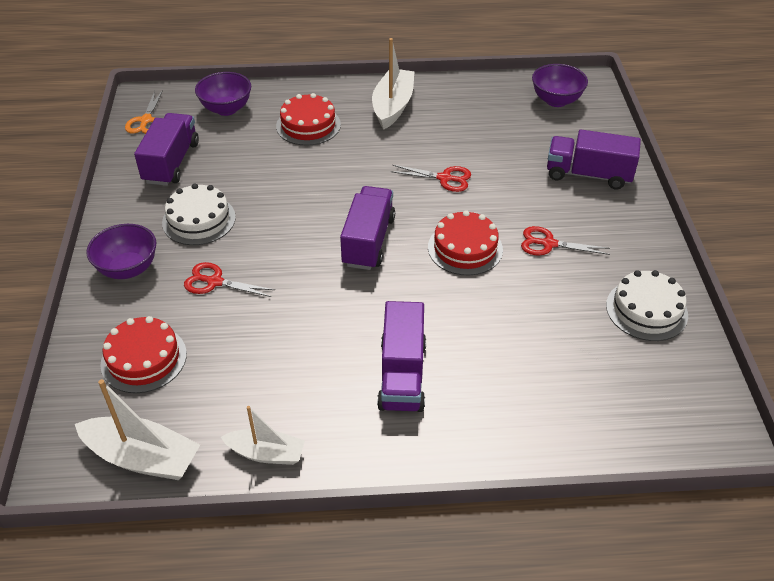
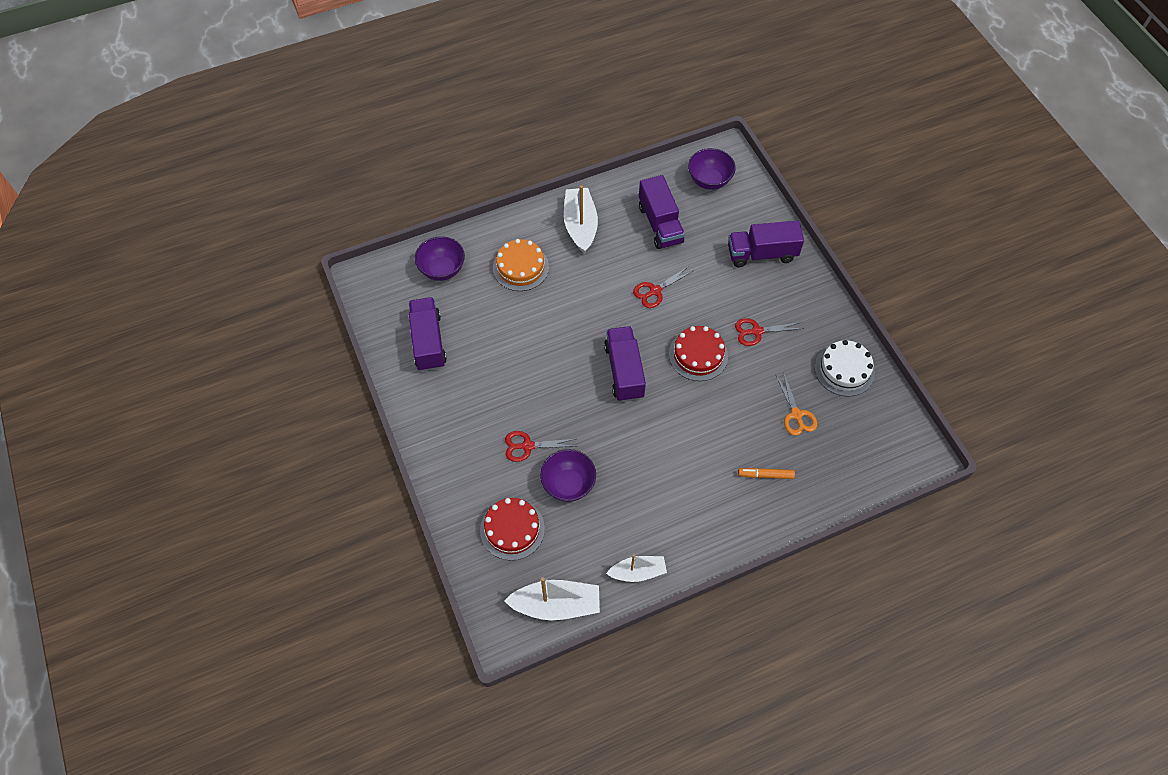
camera: 20 degrees left, 15 degrees up
(128, 269) = (454, 456): purple bowl -> purple bowl (568, 484)
(146, 120) = (380, 303): orange scissors -> orange scissors (796, 415)
(199, 220) = (483, 392): white cake -> none
(308, 125) = (520, 267): red cake -> orange cake
(402, 375) = (700, 480): purple truck -> purple truck (660, 224)
(444, 178) = (655, 291): red scissors -> red scissors turned 150 degrees clockwise
(491, 394) = (766, 475): none -> orange marker

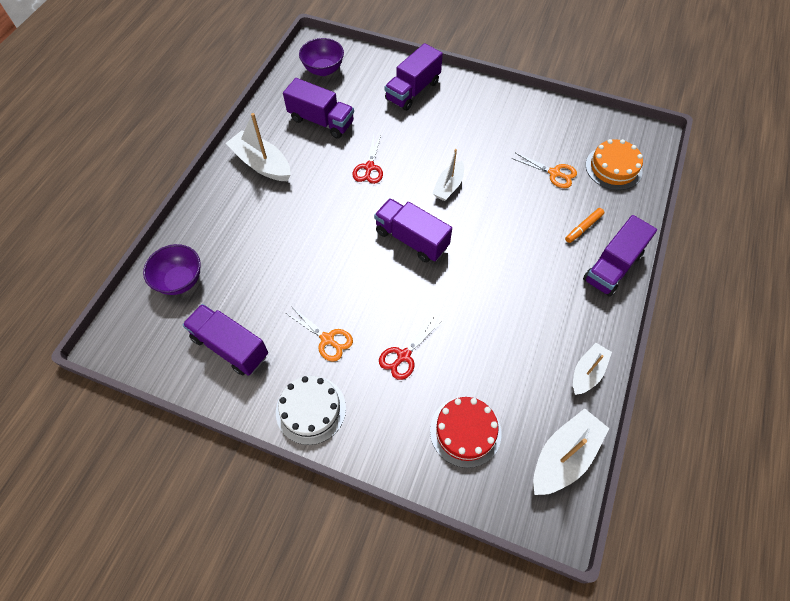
camera: 45 degrees left, 0 degrees up
(491, 391) = (327, 339): none -> orange scissors
(520, 267) = (247, 228): orange cake -> orange cake (613, 168)
(568, 484) = (466, 356): purple bowl -> none
(698, 355) = (448, 186): red cake -> white boat
(750, 522) = (612, 267): none -> purple truck
(756, 331) = (467, 141): red scissors -> none
(844, 370) = (547, 122): white cake -> white cake (311, 409)

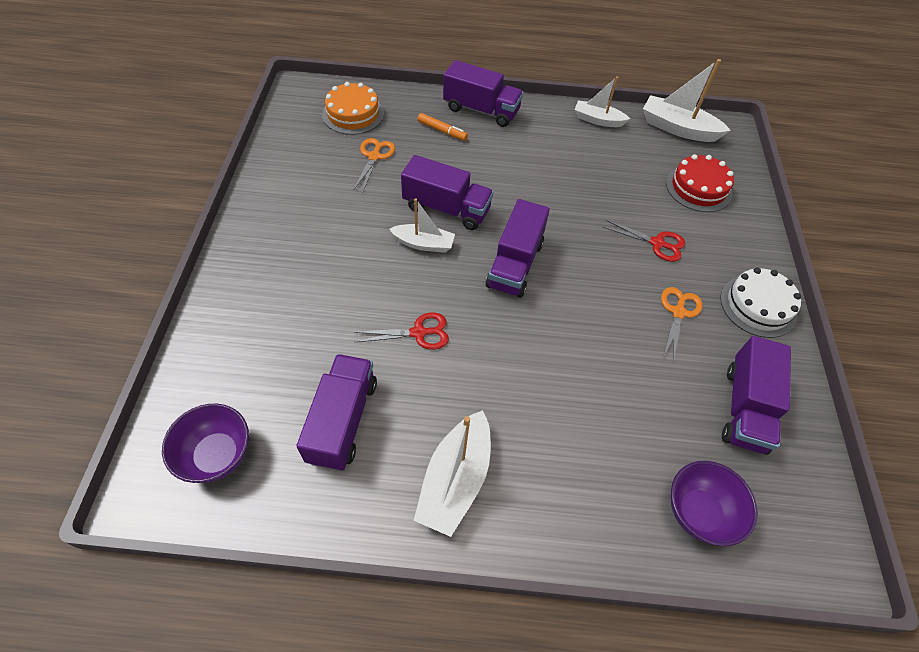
camera: 110 degrees left, 5 degrees down
(413, 91) = (254, 314): purple truck -> purple truck (446, 208)

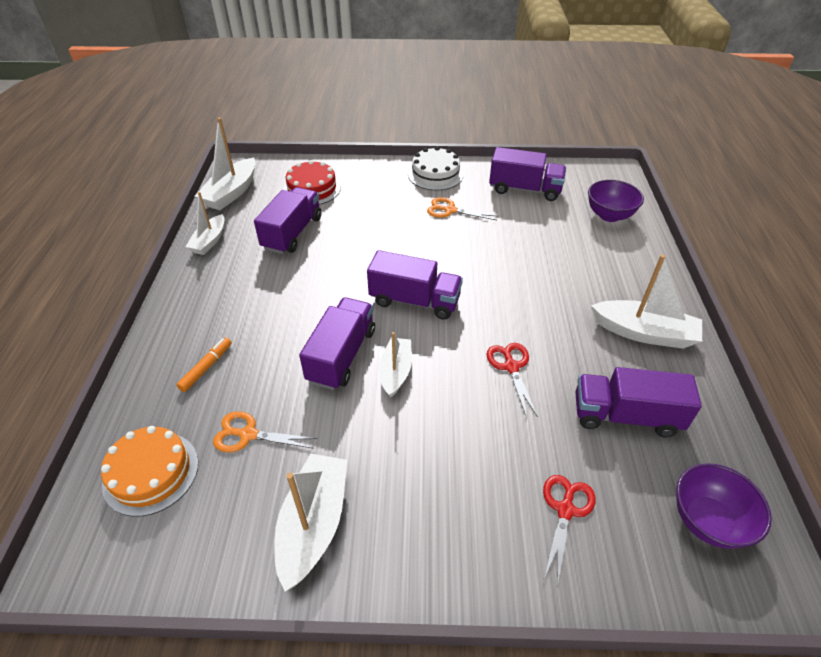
camera: 90 degrees left, 10 degrees down
(293, 192) = (314, 524): none -> white boat
(481, 110) = (173, 332): purple truck -> purple truck (292, 233)
(657, 243) = (379, 215): red scissors -> red scissors (565, 510)

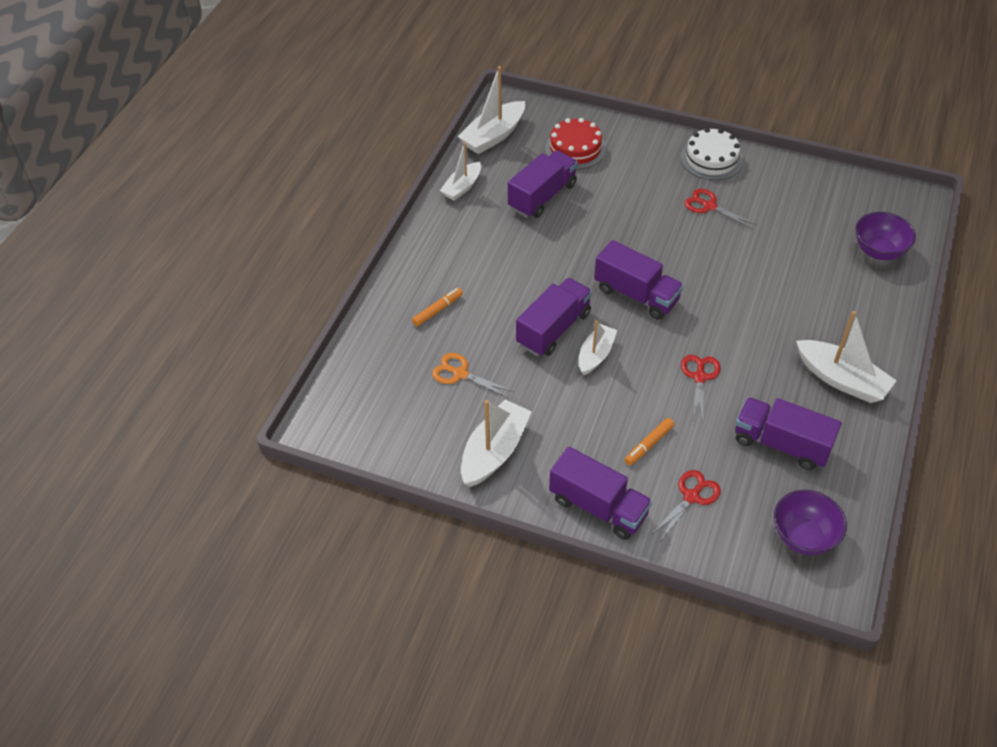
camera: 20 degrees right, 5 degrees up
(151, 473) = (382, 382): orange cake -> none
(450, 210) = (709, 206): orange scissors -> red scissors
(491, 458) = (649, 444): none -> orange marker
(524, 189) = (801, 199): purple truck -> purple truck (598, 507)

